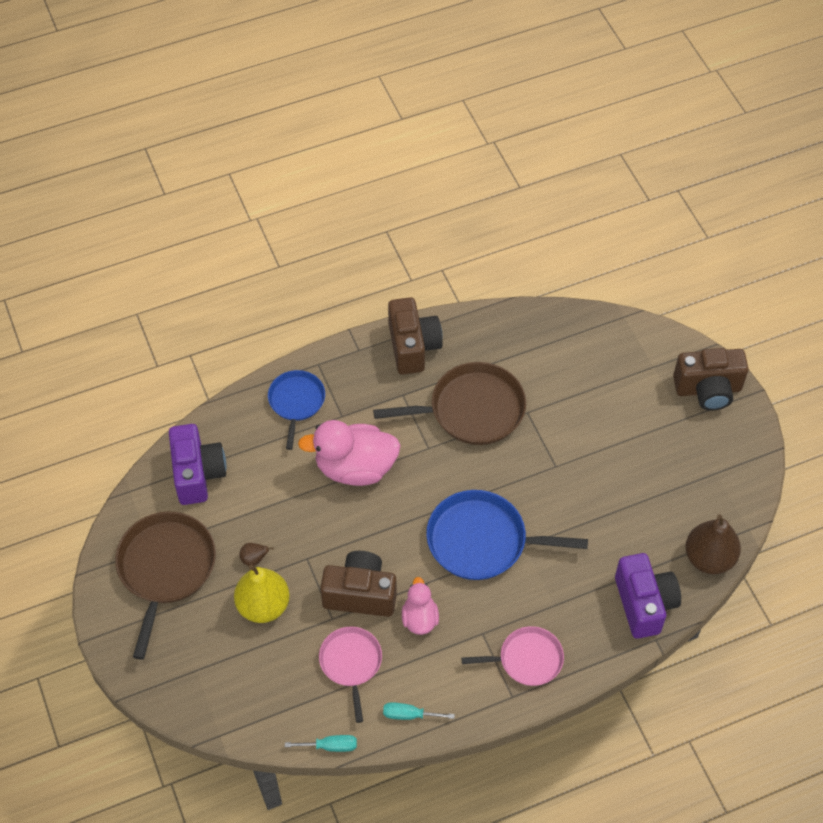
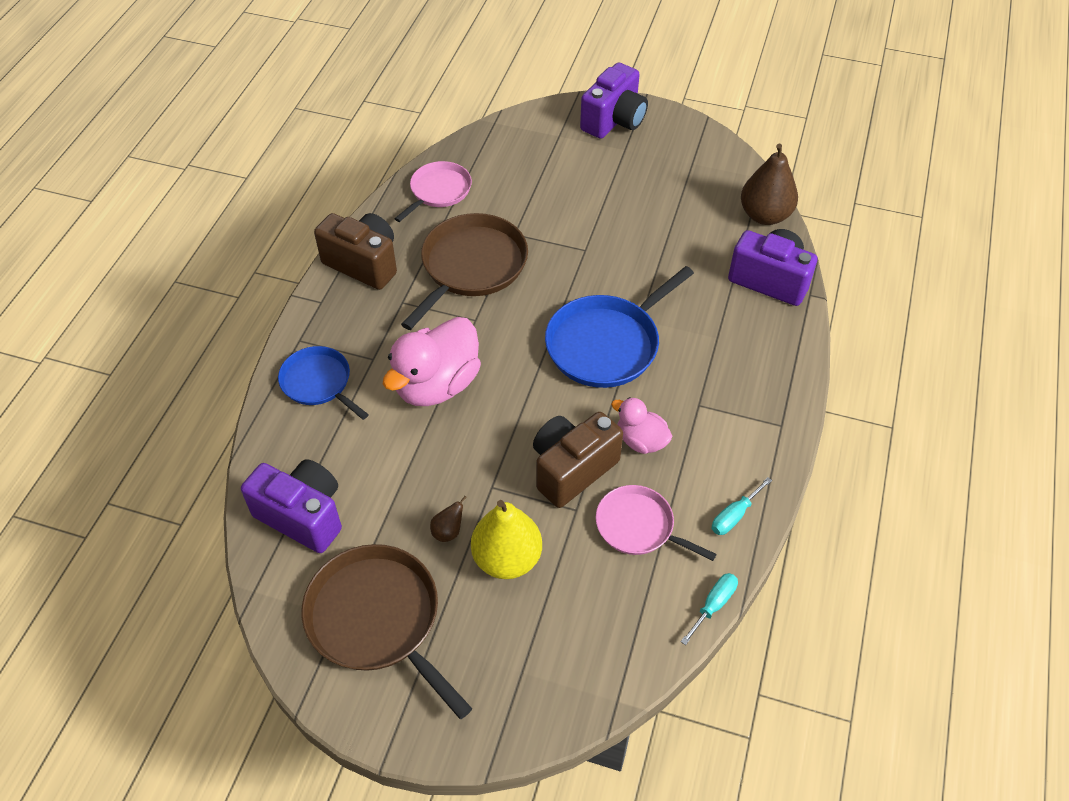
camera: 50 degrees left, 5 degrees down
(527, 659) = (753, 390): pink pan -> pink pan (438, 191)
(708, 389) = (614, 120): brown camera -> purple camera

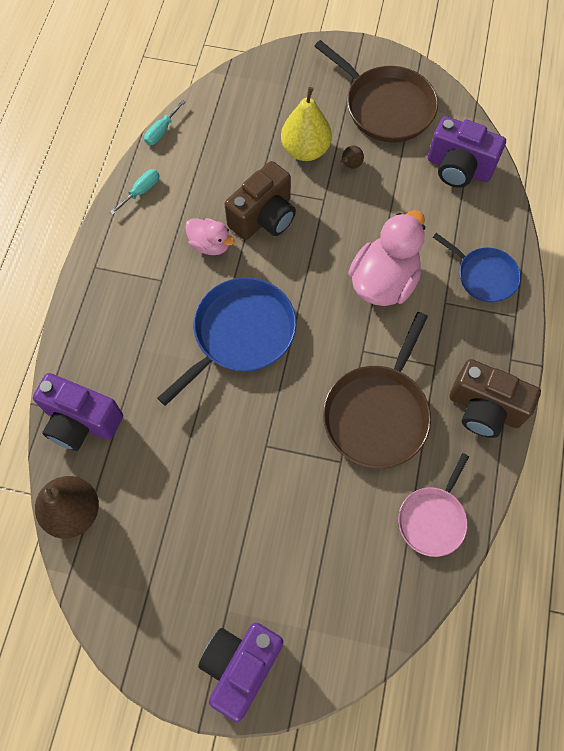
camera: 175 degrees right, 15 degrees up
(638, 526) = (212, 178): pink pan -> none

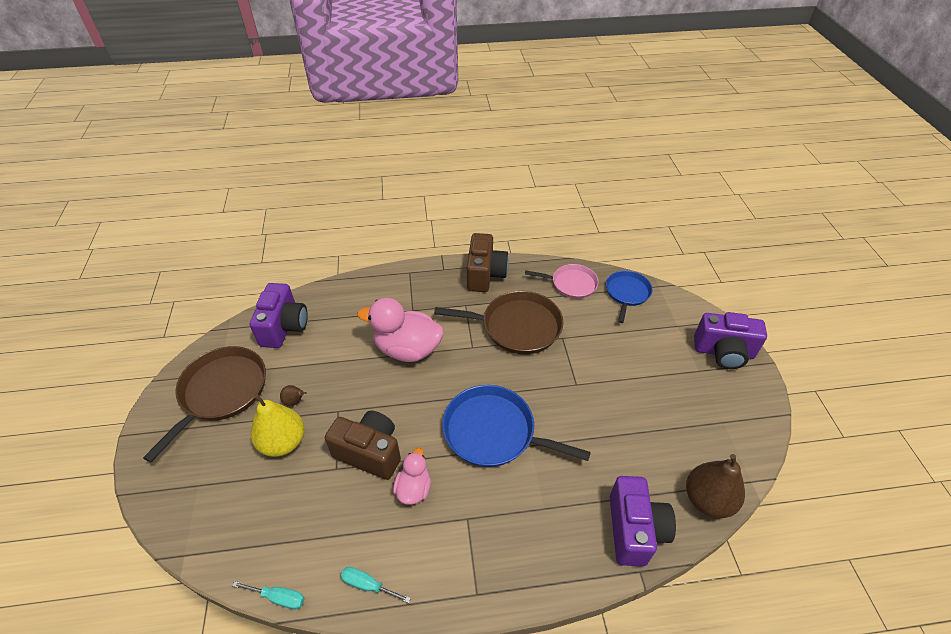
camera: 110 degrees left, 20 degrees down
(484, 276) = (382, 294): blue pan -> blue pan (627, 293)

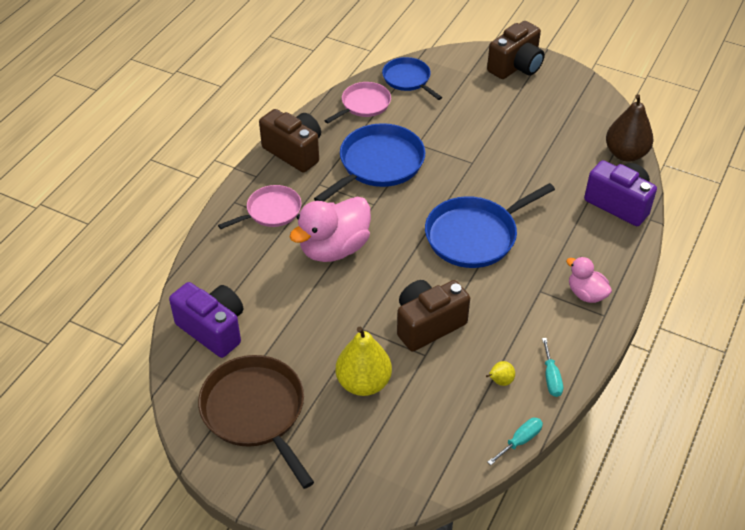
camera: 55 degrees left, 0 degrees up
(294, 401) = (322, 356): brown pear -> none
(339, 542) = (500, 381): none -> yellow pear
(368, 585) = (551, 377): turquoise screwdriver -> turquoise screwdriver turned 60 degrees counterclockwise
(414, 489) = (487, 311): pink duck -> pink duck (586, 294)
(416, 295) = (271, 211): none -> pink pan
(517, 326) = (378, 164): brown pan -> blue pan
(723, 352) = (516, 67): purple camera -> brown camera

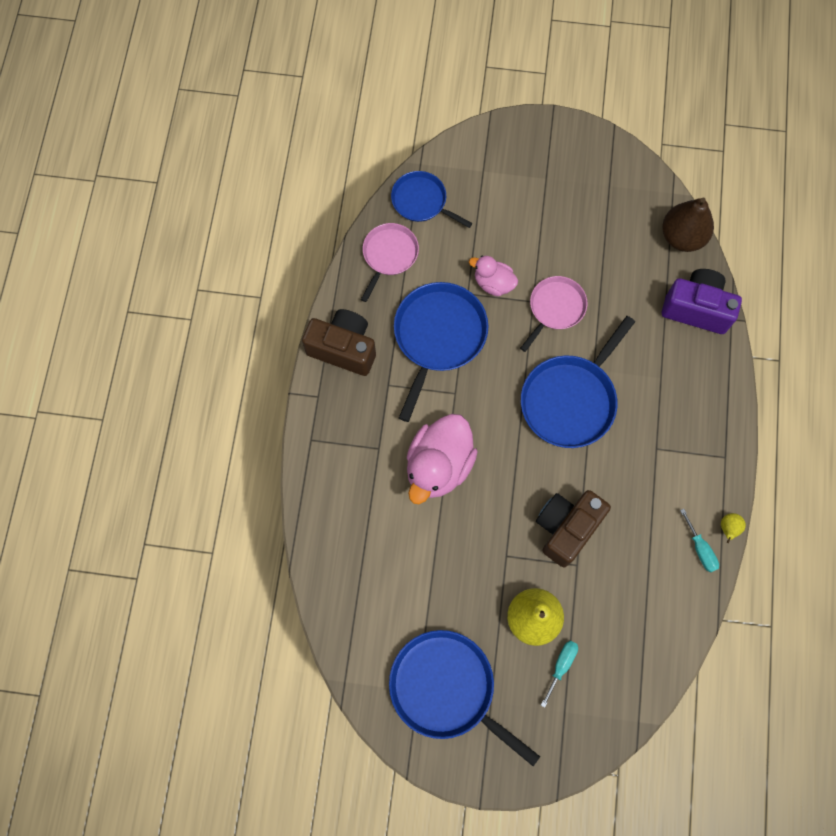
camera: 20 degrees left, 25 degrees up
(213, 329) = (363, 609): purple camera -> none
(256, 412) = (447, 688): brown pan -> blue pan
(271, 211) = (354, 439): pink pan -> pink pan (555, 308)
(500, 381) = (656, 570): yellow pear -> yellow pear (728, 528)
(516, 67) = (530, 144): brown camera -> none
(520, 441) = (696, 630): turquoise screwdriver -> turquoise screwdriver (561, 666)
(586, 294) = (700, 437): pink duck -> pink duck (493, 283)

